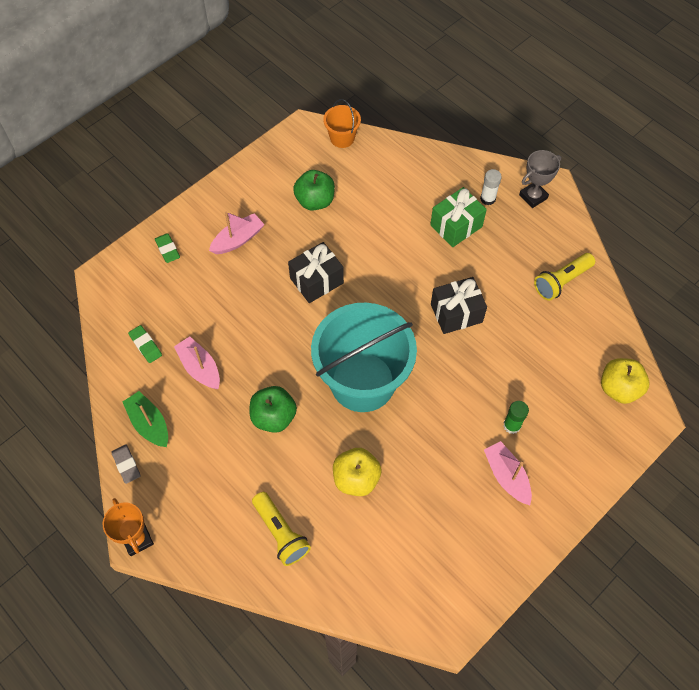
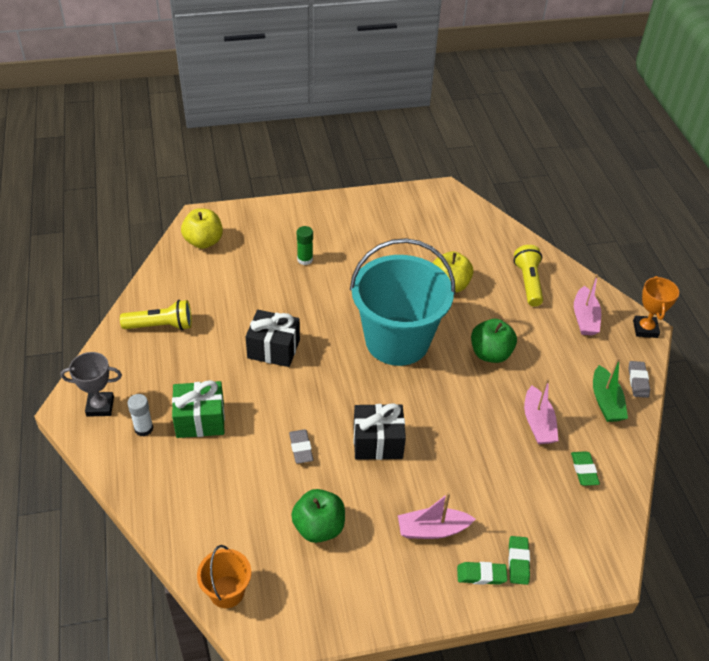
camera: 150 degrees left, 15 degrees down
(189, 228) = (481, 575): none -> green eraser
(368, 245) = (301, 448): none -> grey eraser
(506, 476) = (337, 236): pink boat -> pink boat (584, 318)

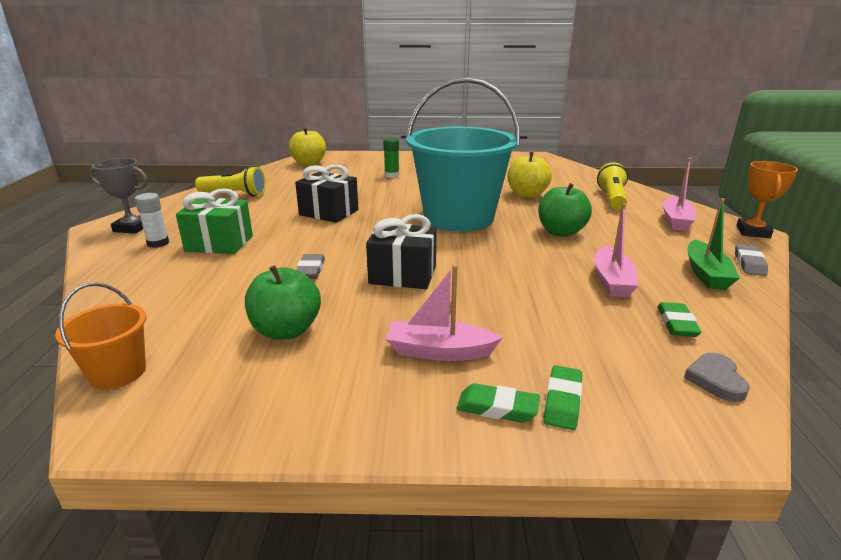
camera: 15 degrees right, 20 degrees down
(606, 524) = (716, 380): none -> grey heart

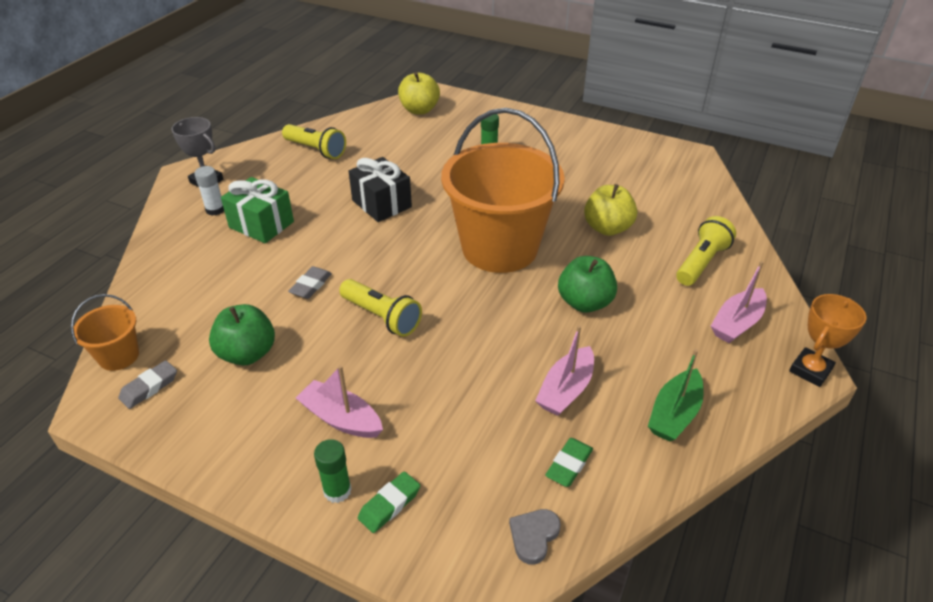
camera: 25 degrees right, 15 degrees up
(403, 275) = (382, 317): black gift -> yellow flashlight
(459, 218) = (499, 248): turquoise bucket -> orange bucket
(497, 408) = (337, 490): green eraser -> green glue stick
(749, 264) = (741, 416): grey eraser -> grey eraser (149, 387)

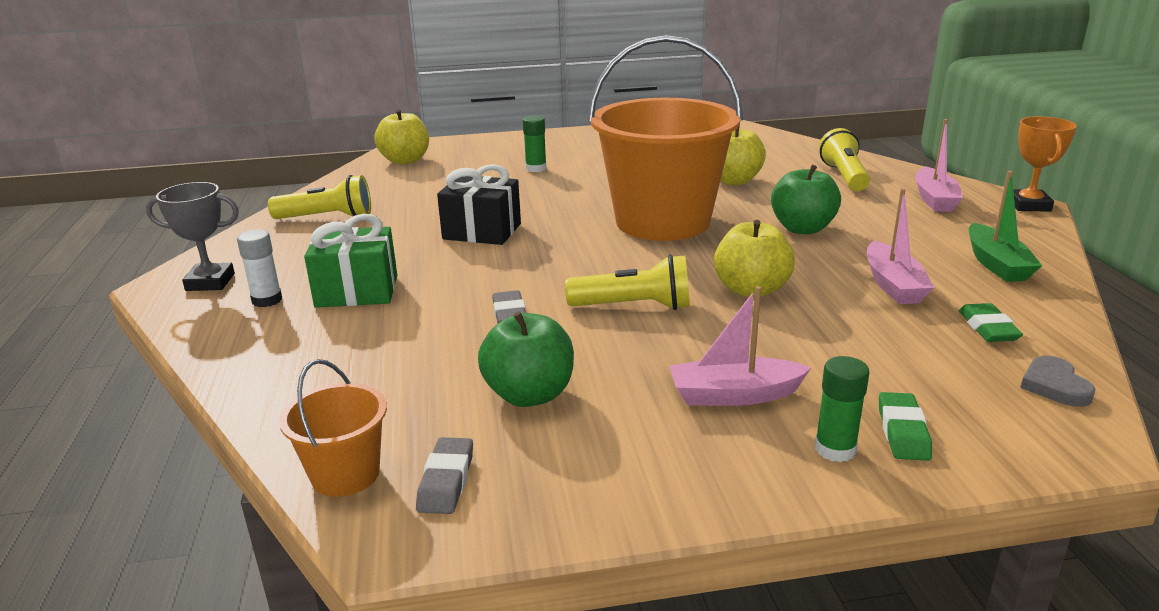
camera: 35 degrees left, 15 degrees down
(467, 341) = (751, 290): none -> yellow apple

